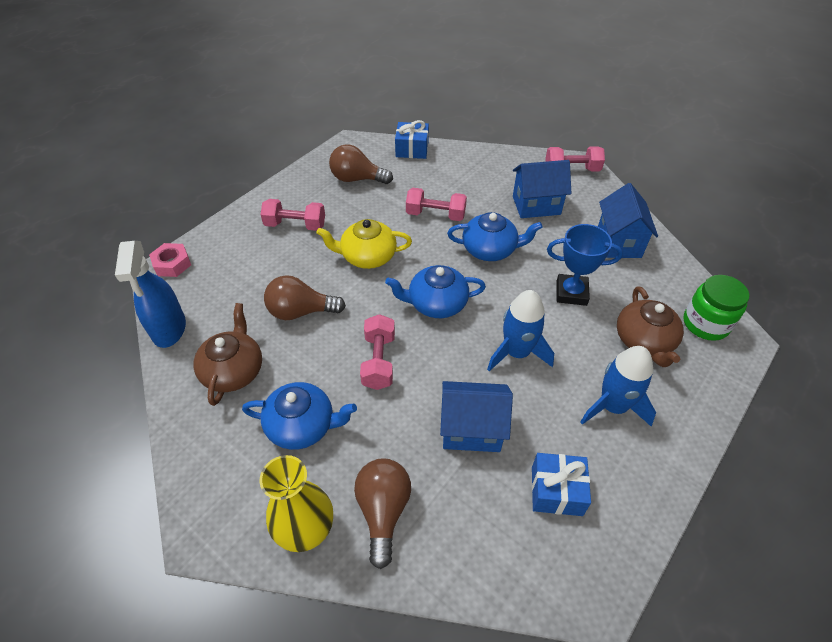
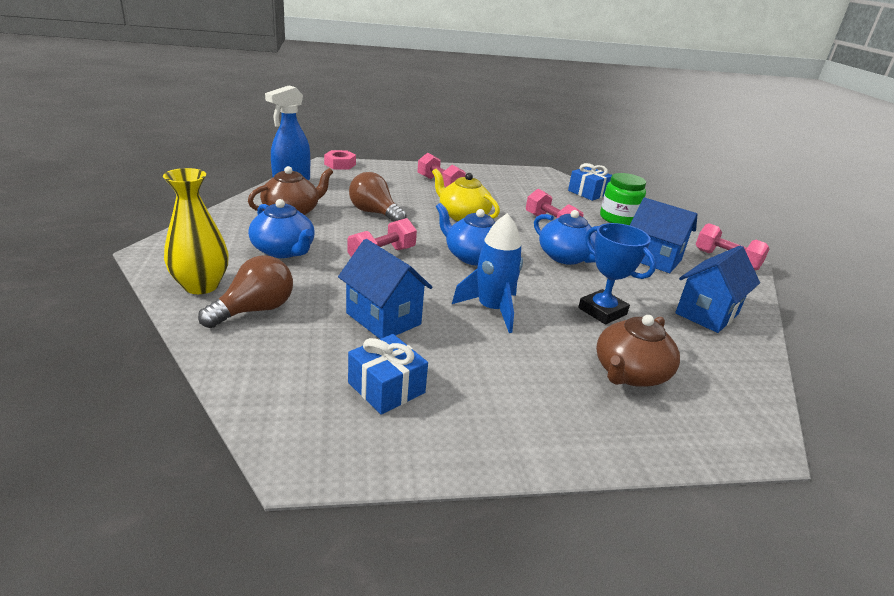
camera: 40 degrees right, 20 degrees down
(357, 179) = (519, 186): brown light bulb -> none
(612, 406) = (525, 384): blue rocket -> none
(705, 324) = (726, 405): green jar -> green jar (618, 218)

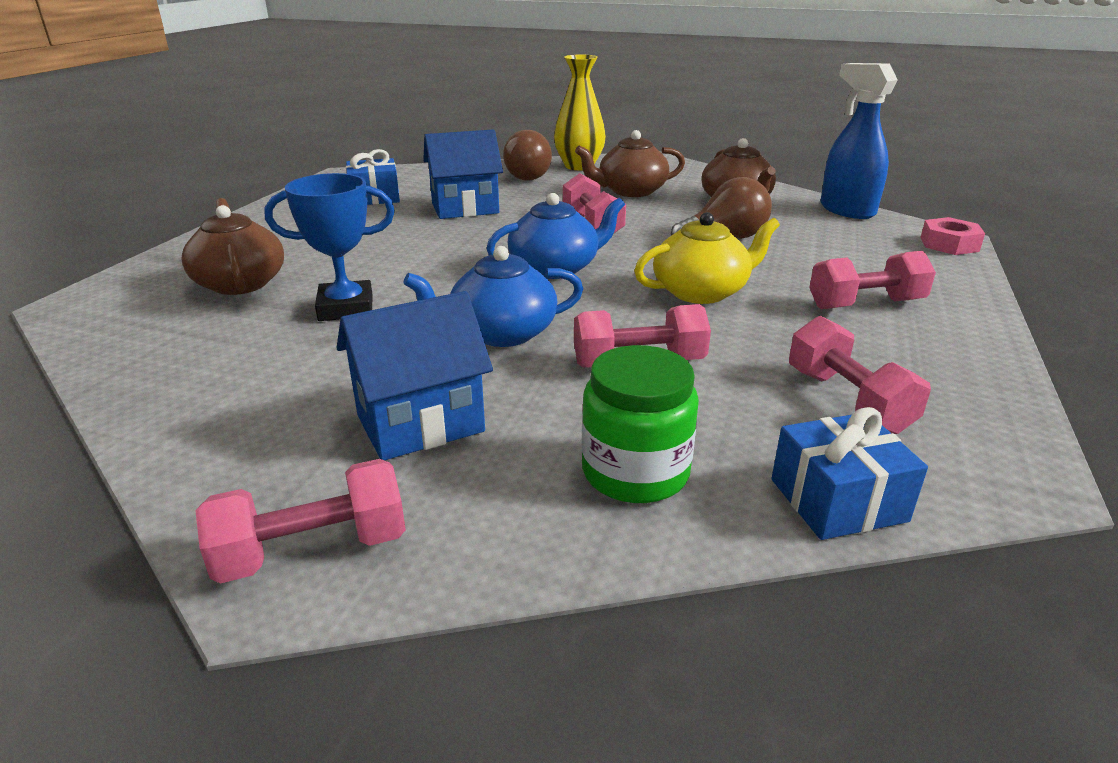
camera: 120 degrees right, 0 degrees up
(284, 250) = (631, 191): blue teapot -> brown teapot
(492, 309) = (427, 251): blue rocket -> none
(530, 190) = (847, 400): none -> pink dumbbell
(706, 313) = (229, 389): blue house -> none

